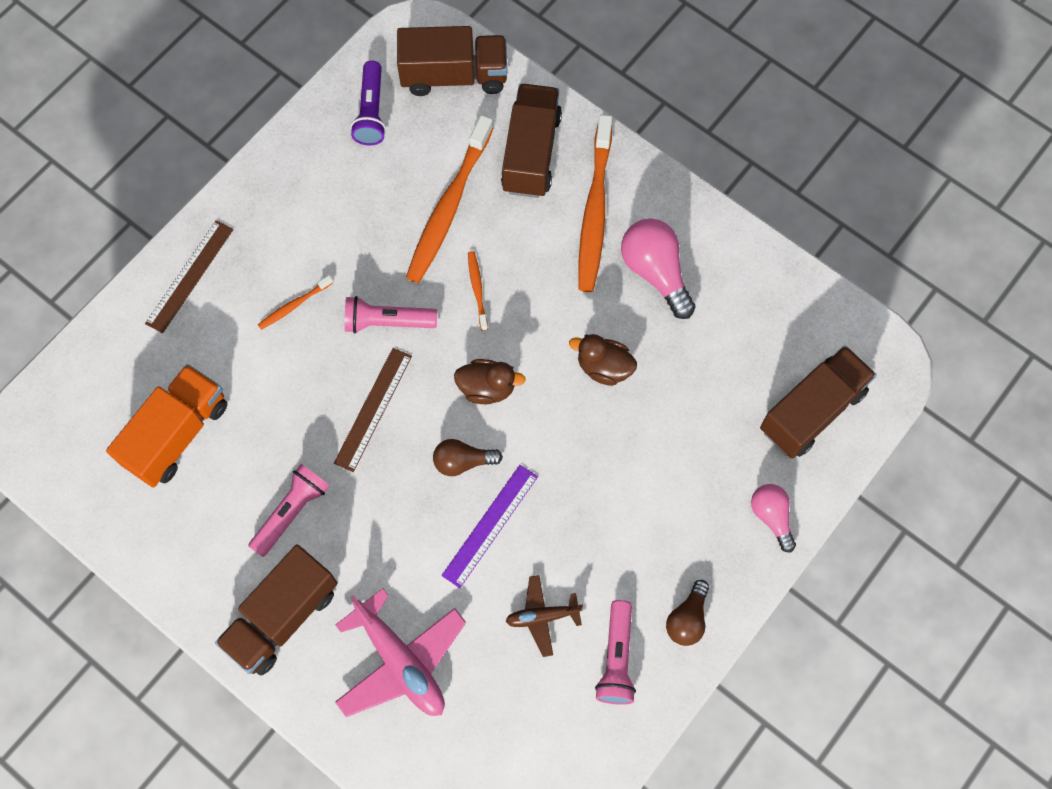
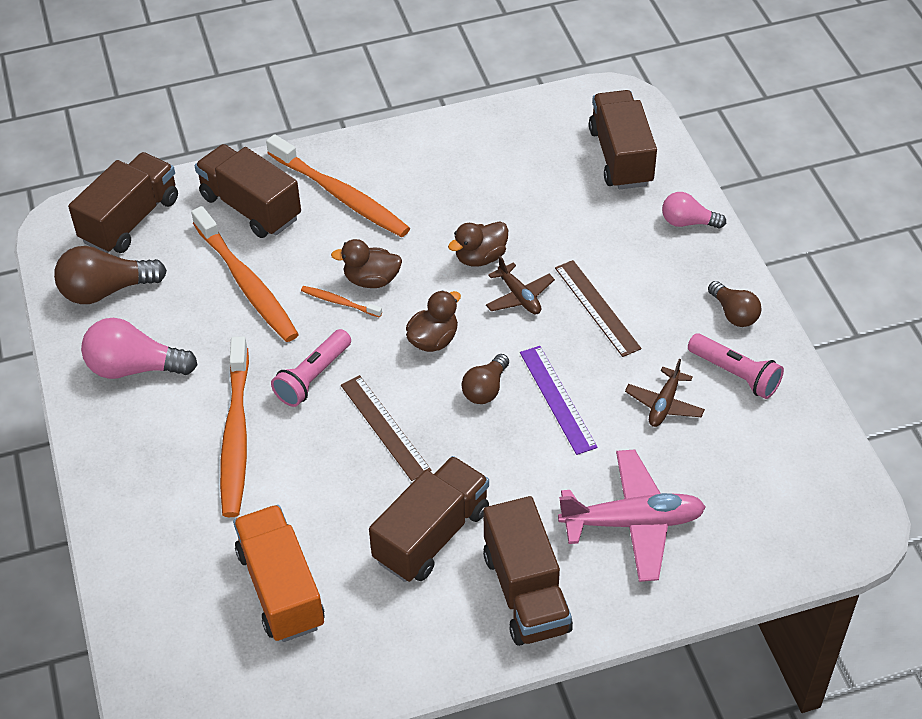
camera: 55 degrees left, 20 degrees down
(189, 276) = (132, 501): brown ruler -> brown ruler (596, 308)
(291, 512) = (431, 535): pink flashlight -> brown truck
(294, 305) = (236, 436): orange toothbrush -> orange toothbrush, size x2.22
(371, 112) = (106, 290): purple flashlight -> brown light bulb
(518, 298) = (371, 280): none -> brown duck
(581, 426) = (519, 296): none -> brown plane
(655, 272) = (427, 186): pink light bulb -> pink light bulb (134, 368)

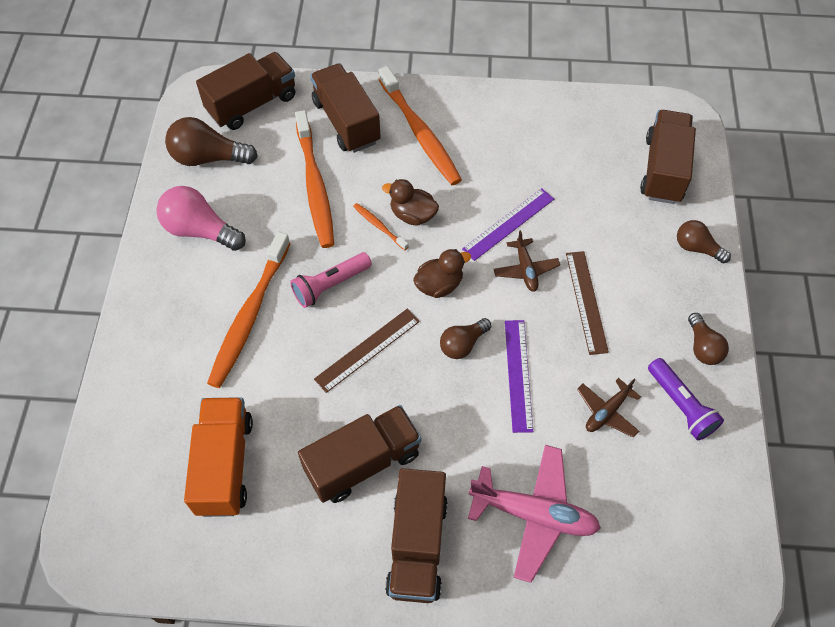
camera: 20 degrees right, 10 degrees up
(385, 427) = (367, 350): brown ruler -> brown ruler turned 60 degrees clockwise
(480, 257) = (508, 223): brown duck -> purple ruler
(688, 222) = (696, 248): pink light bulb -> brown light bulb
(735, 374) = (681, 405): pink flashlight -> purple flashlight

